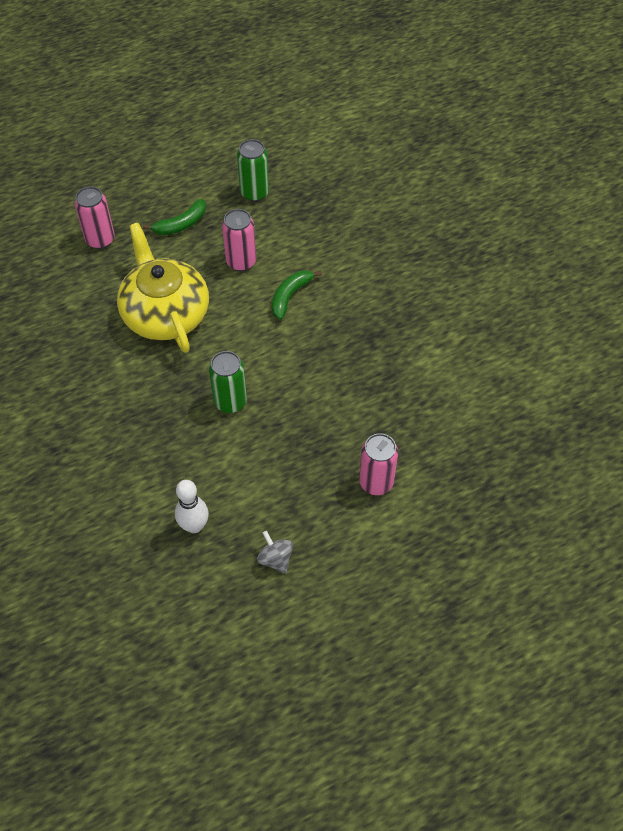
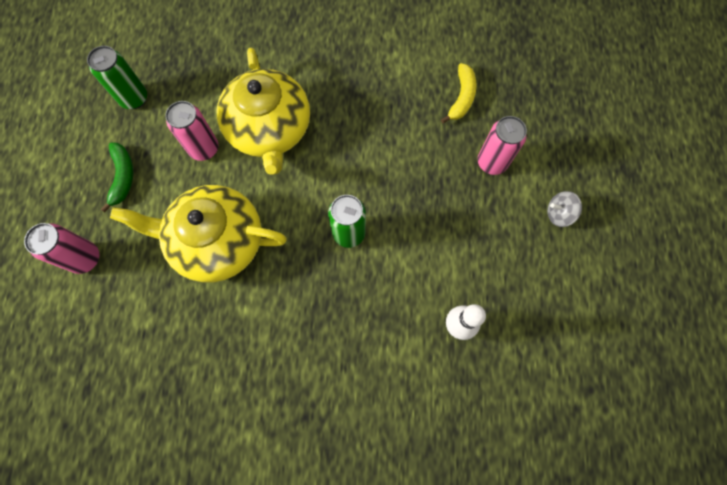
camera: 60 degrees left, 15 degrees up
(275, 559) = (522, 275): grey spinning top -> grey spinning top (558, 214)
(290, 296) = (269, 129): green banana -> yellow teapot
(428, 426) = (461, 98): none -> yellow banana

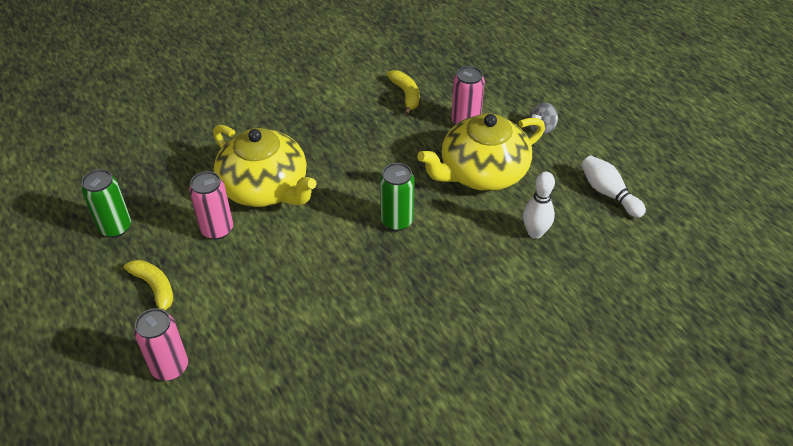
camera: 35 degrees left, 25 degrees down
(123, 177) = (155, 288): green banana -> yellow banana
(216, 241) = (287, 286): yellow teapot -> yellow teapot (482, 172)
(562, 329) = (608, 193): none -> white bowling pin

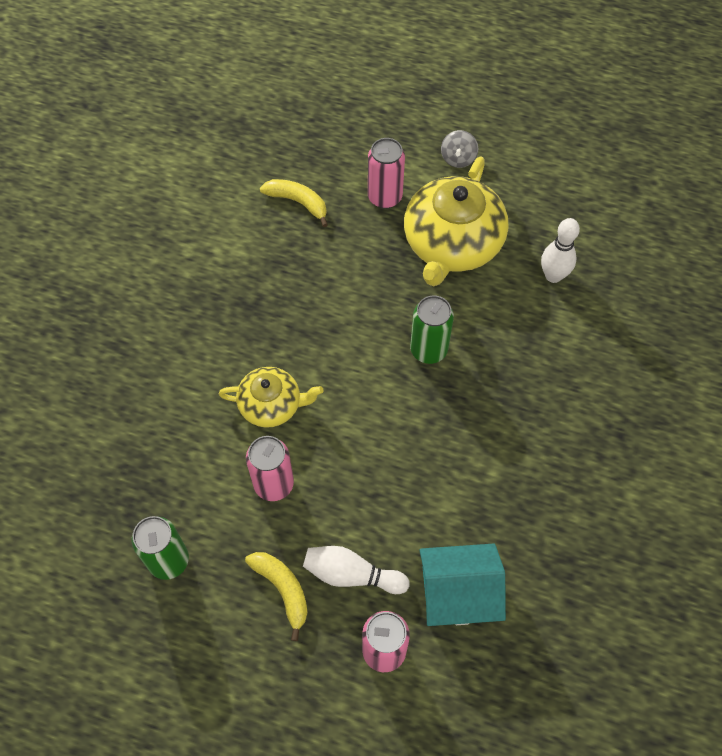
camera: 40 degrees left, 15 degrees up
(155, 288) = (283, 590): yellow banana -> yellow banana turned 45 degrees clockwise
(252, 371) = (458, 593): none -> turquoise house
(265, 188) = (271, 405): yellow teapot -> yellow teapot, size x0.57
(608, 193) = (574, 192): white bowling pin -> white bowling pin (352, 574)

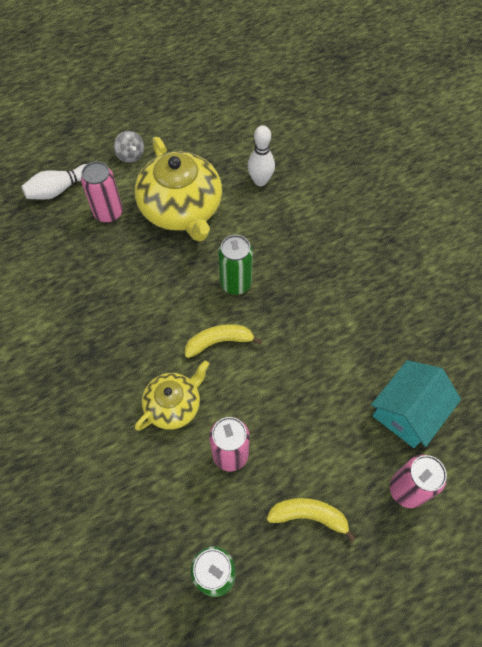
camera: 45 degrees left, 0 degrees up
(298, 202) = (52, 260): yellow banana -> yellow banana (219, 342)
(352, 574) = (339, 463): white bowling pin -> white bowling pin (59, 189)

